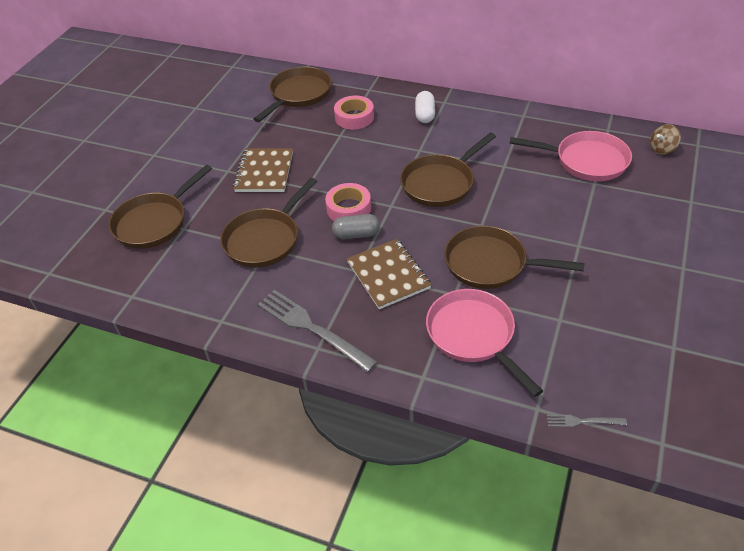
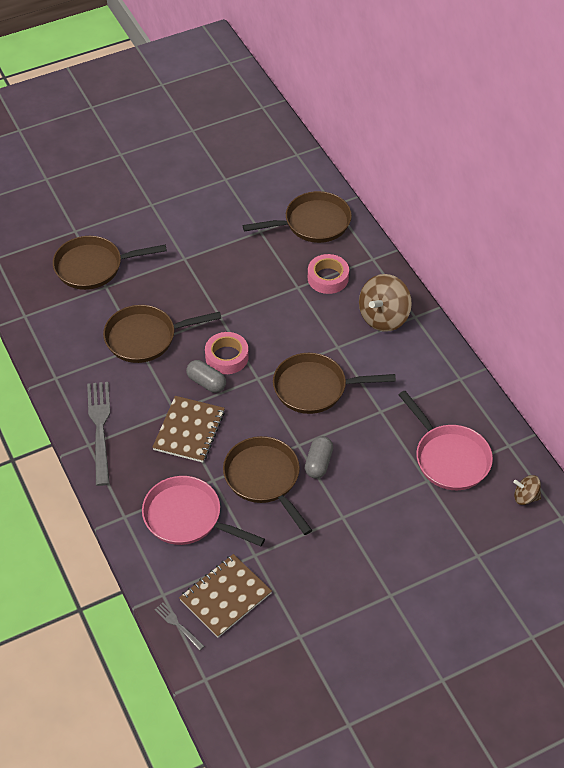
camera: 40 degrees right, 5 degrees up
(264, 172) = (207, 279): brown notebook -> brown notebook (225, 597)
(425, 115) = (383, 317): white capsule -> brown spinning top
(473, 335) = (187, 517): pink pan -> pink pan turned 75 degrees counterclockwise
(512, 225) = (318, 463): none -> grey capsule

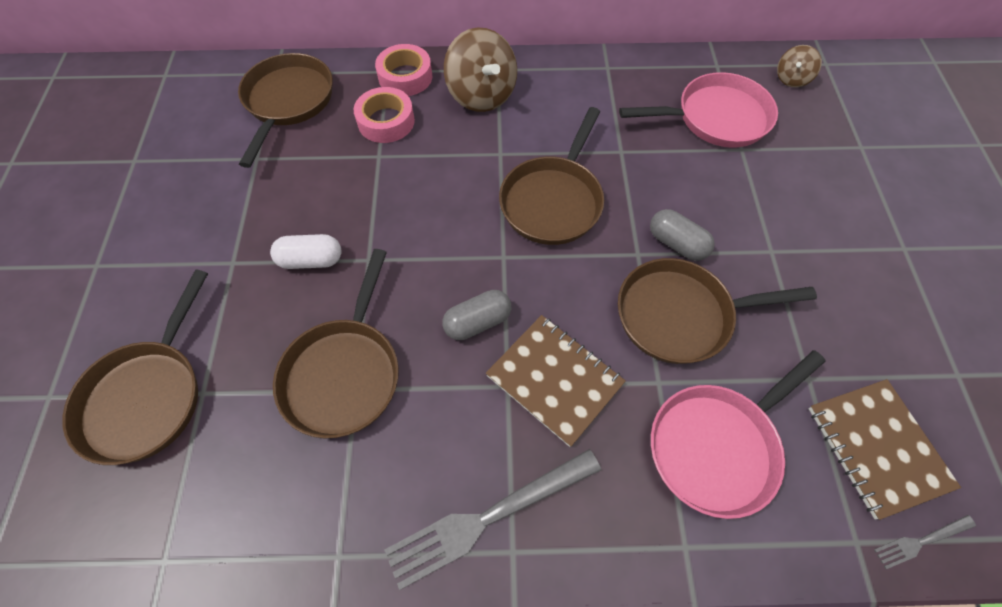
camera: 65 degrees left, 10 degrees up
(100, 428) = (488, 517): grey fork -> grey fork turned 45 degrees counterclockwise
(204, 291) = (311, 260): none -> white capsule
(227, 357) = (446, 279): pink tape -> pink tape (405, 77)

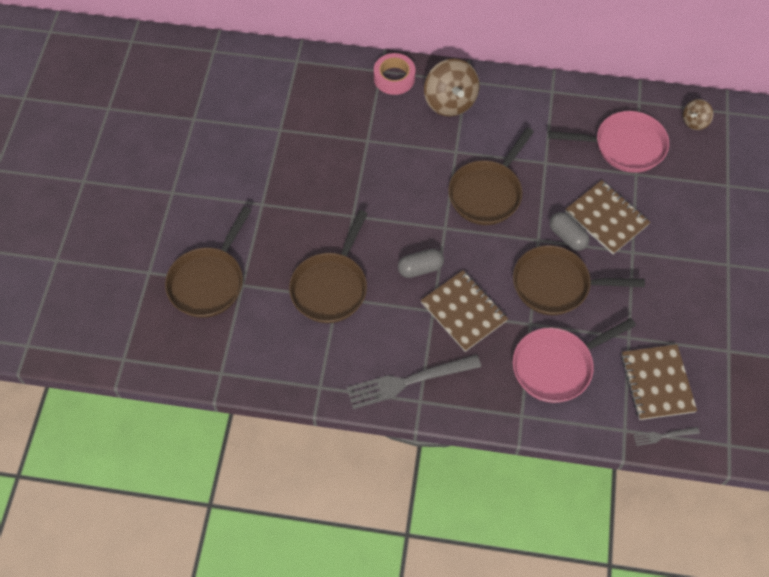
camera: 10 degrees right, 0 degrees up
(288, 102) = (304, 87): brown pan -> none
(311, 260) = (314, 210): white capsule -> none
(386, 121) = (375, 113): pink tape -> none
(722, 211) = (606, 218): none -> brown notebook

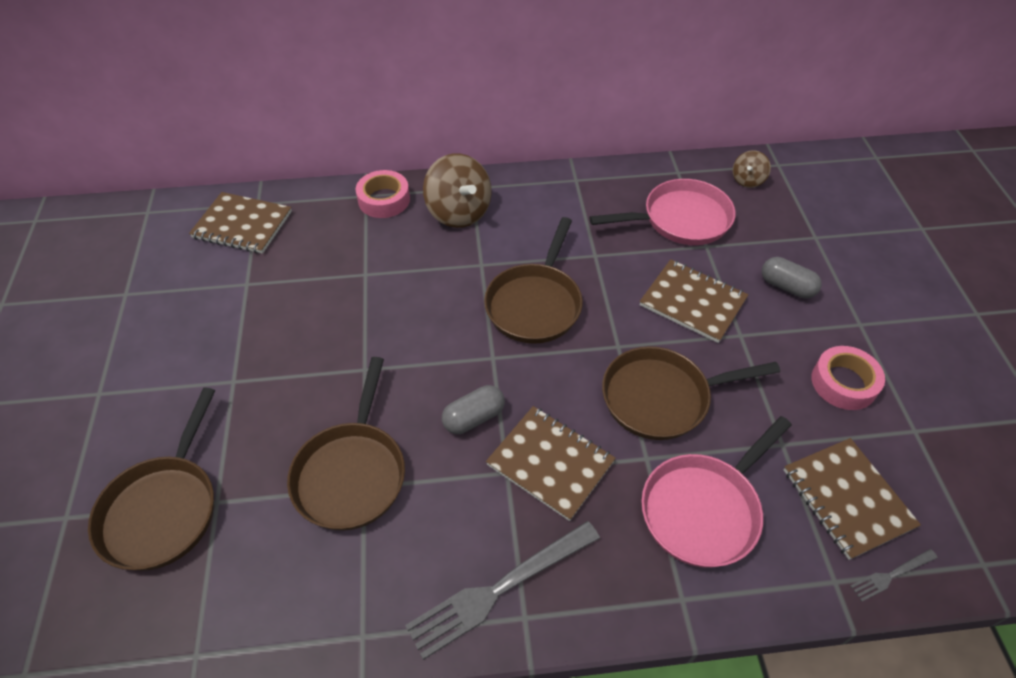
camera: 15 degrees left, 10 degrees down
(283, 78) = (242, 225): none -> brown notebook
(567, 237) = (653, 334): grey capsule -> grey capsule (786, 286)
(693, 305) = (843, 383): none -> pink tape

